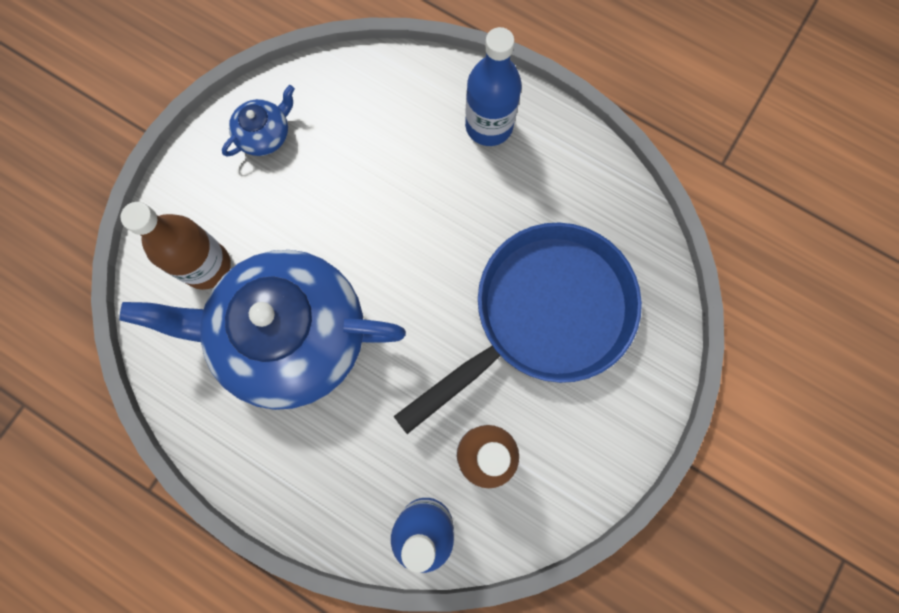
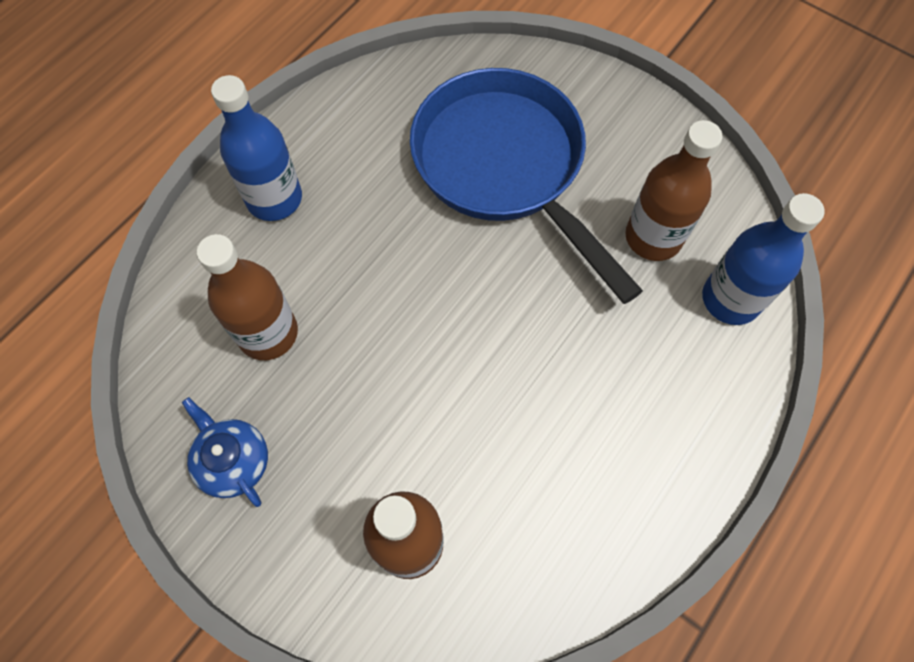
camera: 85 degrees left, 10 degrees down
(289, 335) = (511, 437): blue teapot -> none
(367, 141) = (268, 333): none -> brown bottle

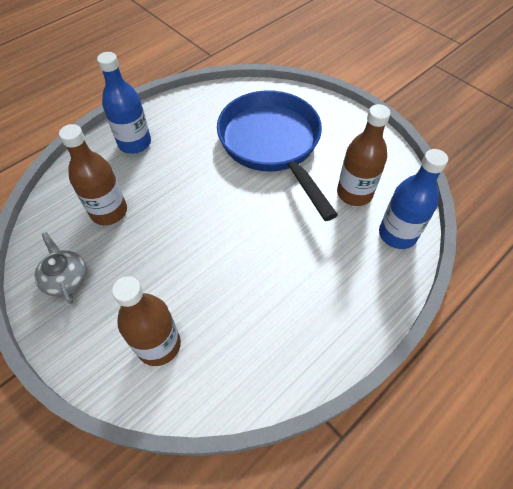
camera: 10 degrees right, 10 degrees down
(233, 460) = (66, 278): blue teapot -> grey teapot

